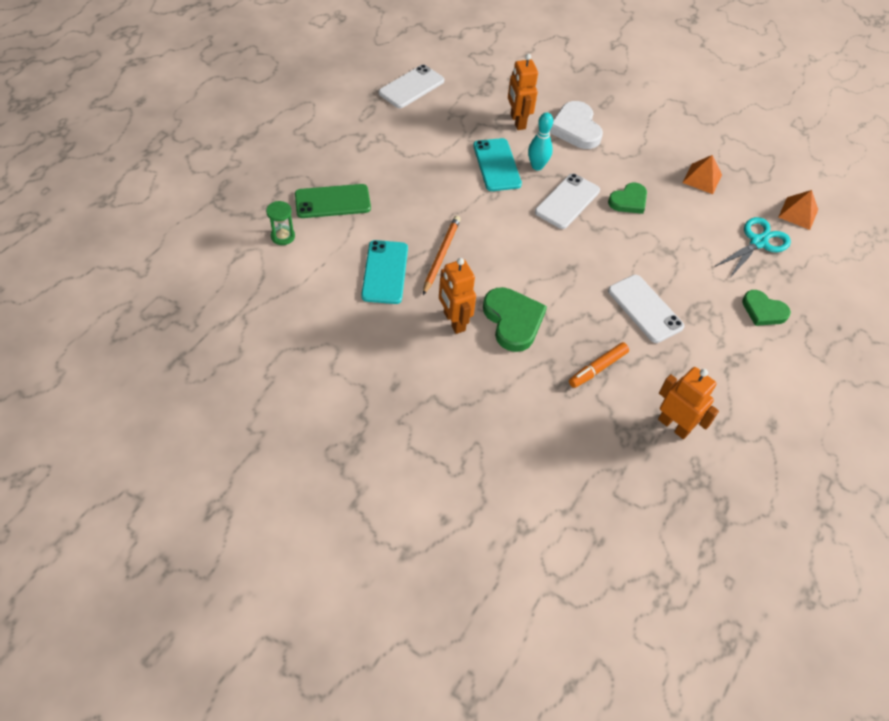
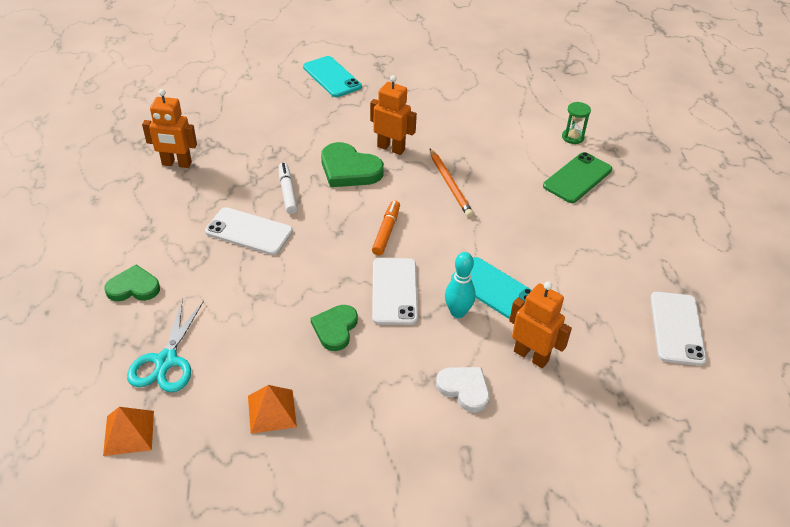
camera: 145 degrees right, 10 degrees down
(385, 272) = (475, 153): turquoise phone -> turquoise phone (331, 77)
(575, 128) = (464, 389): white heart -> white heart, size x0.66
(586, 329) = (287, 192): none -> white marker
(597, 368) = (258, 171): orange marker -> orange marker (386, 232)

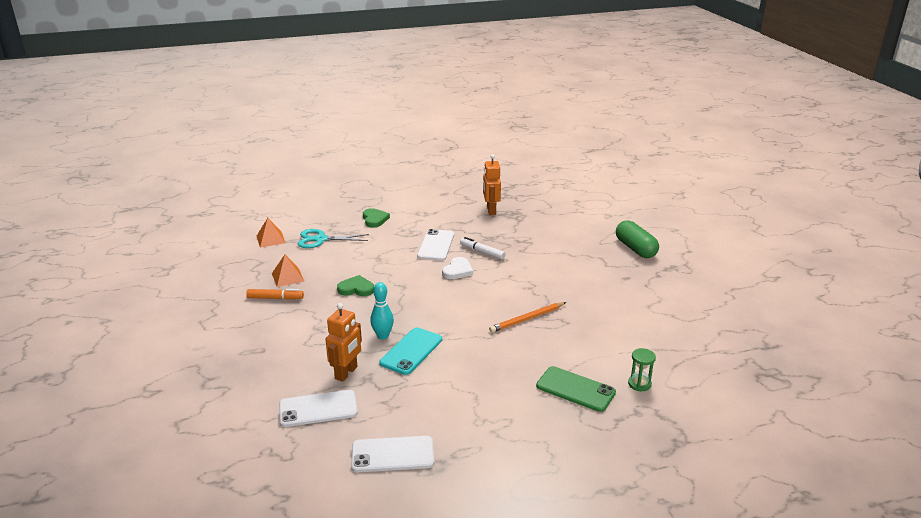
camera: 80 degrees right, 15 degrees down
(287, 192) = (482, 252): white marker -> white marker turned 120 degrees counterclockwise
(331, 77) = (635, 249): turquoise phone -> green capsule
(349, 169) = (520, 272): green heart -> none
(386, 232) = (457, 296): orange marker -> orange marker (275, 298)
(391, 148) = (558, 287): orange robot -> none
(394, 291) = (396, 307): white phone -> white phone (318, 409)
(464, 389) = (311, 345): white heart -> white heart (457, 271)

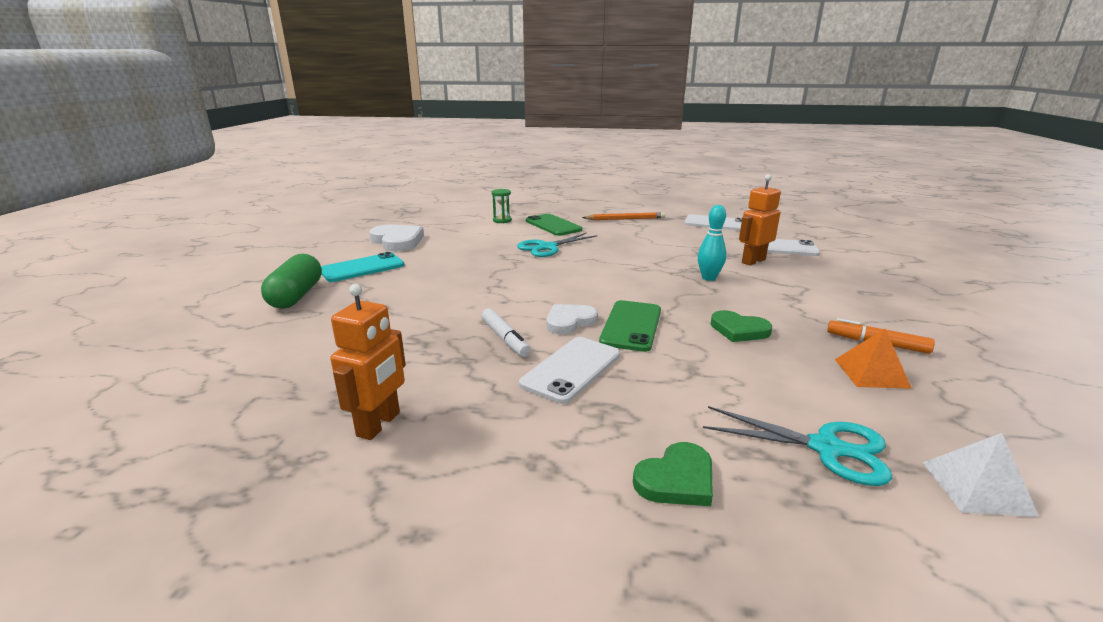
camera: 155 degrees left, 5 degrees down
(271, 239) = (977, 487): orange pyramid -> white pyramid
(374, 219) = (676, 479): green heart -> green heart turned 135 degrees counterclockwise
(411, 351) = (680, 263): turquoise phone -> turquoise phone (362, 268)
(420, 276) = (631, 326): none -> green phone
(527, 319) = (537, 263): orange pencil -> orange pencil (625, 219)
(541, 344) = (547, 247): none -> turquoise scissors
(676, 316) = (397, 241): none -> white heart

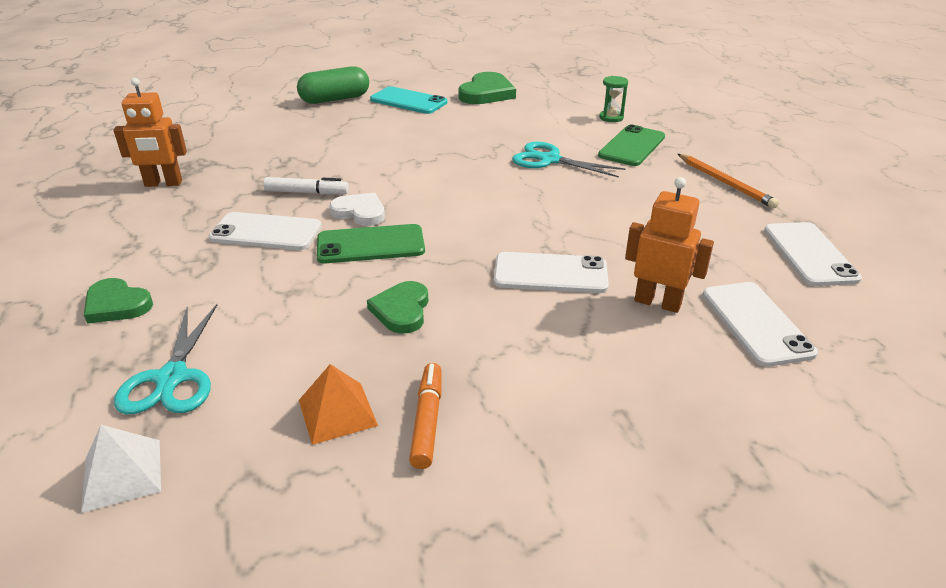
camera: 65 degrees right, 10 degrees up
(397, 241) = (486, 93): white heart -> green heart
(505, 339) = (307, 192): white marker -> white marker turned 120 degrees counterclockwise
(708, 278) = (550, 274): turquoise bowling pin -> white phone

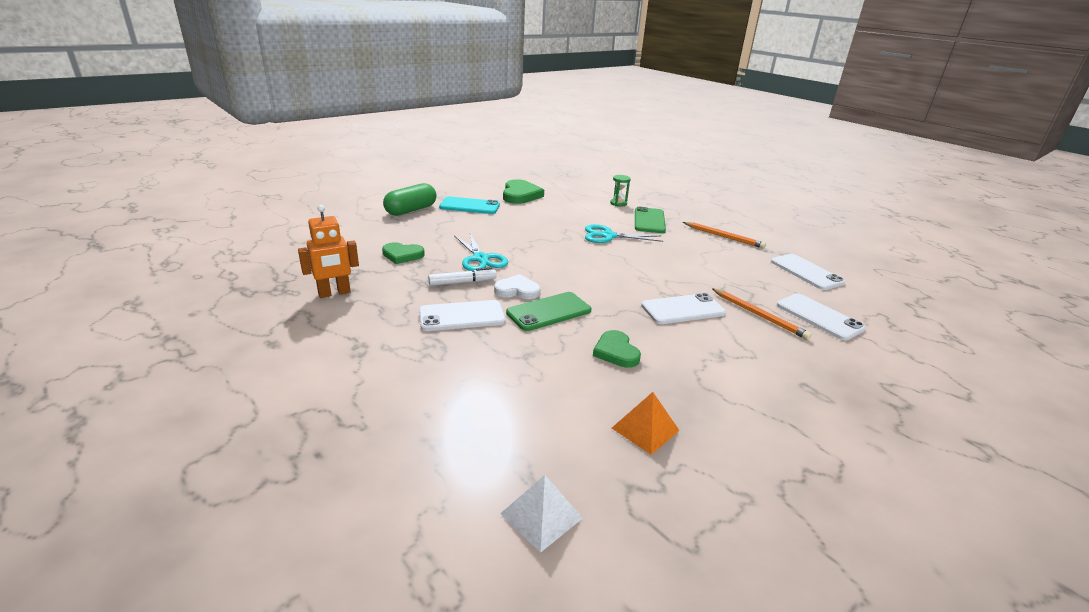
camera: 25 degrees left, 5 degrees down
(117, 305) = (398, 394): green heart -> green heart (402, 255)
(172, 378) = (504, 437): turquoise scissors -> turquoise scissors (480, 259)
(427, 420) = (705, 419): orange marker -> none
(657, 302) = (759, 315): orange robot -> orange pencil

